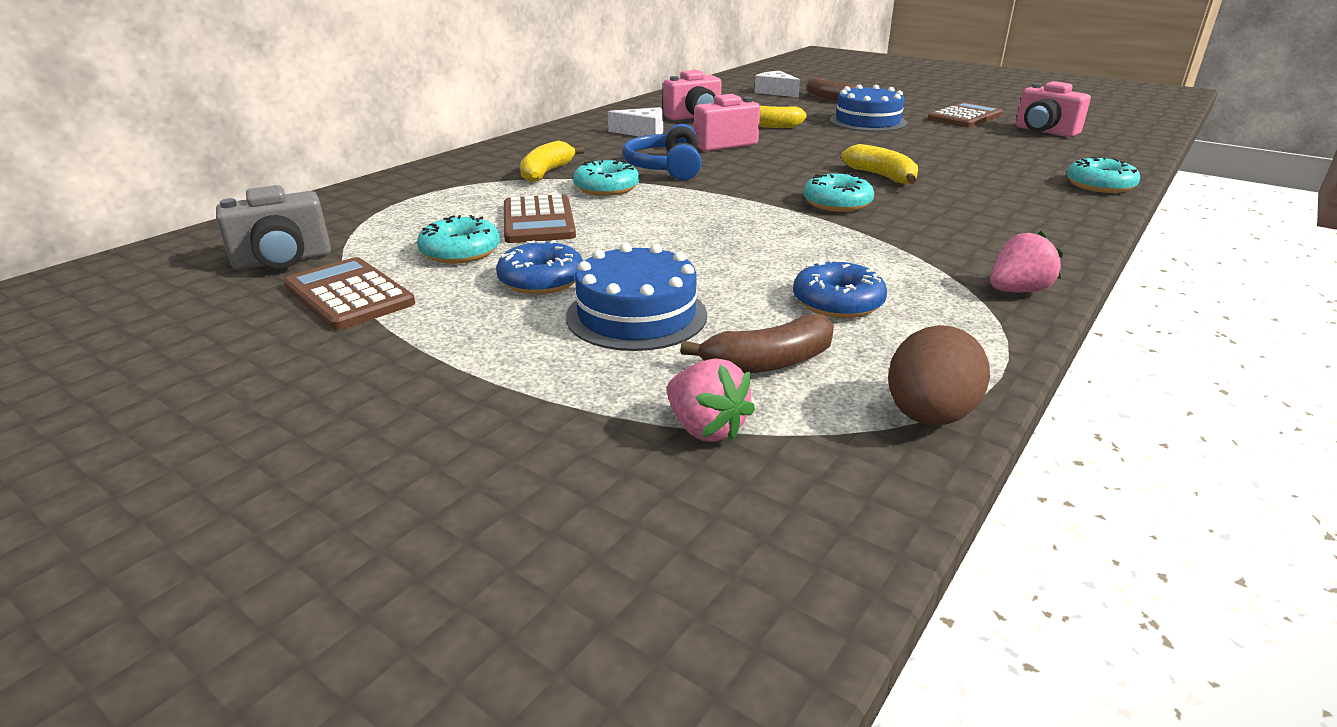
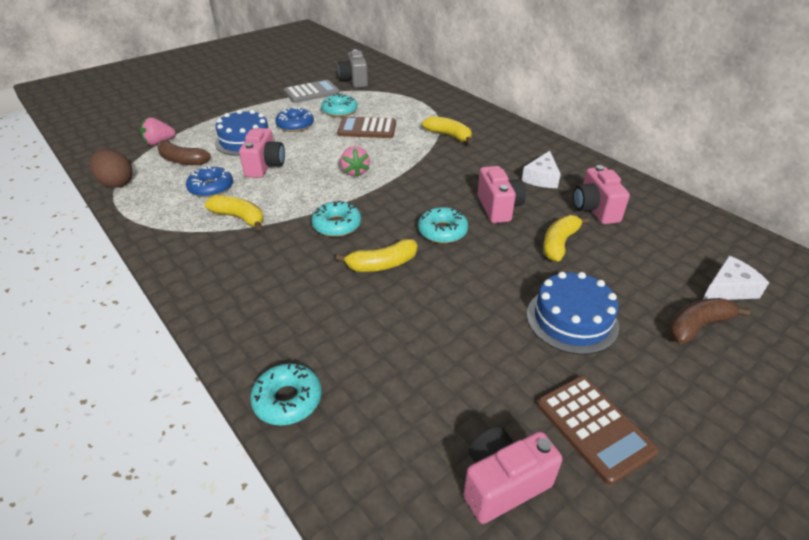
camera: 105 degrees right, 10 degrees up
(349, 295) = (311, 92): brown calculator -> grey calculator
(606, 188) = (410, 150): turquoise donut -> turquoise donut (442, 231)
(666, 168) = (443, 174): blue headphones -> none
(726, 274) = (265, 166): none -> pink camera
(768, 363) = (182, 160): brown banana -> brown banana turned 60 degrees counterclockwise
(891, 259) = (239, 218): none -> yellow banana
(1017, 291) = (169, 246): pink strawberry -> pink strawberry (355, 172)

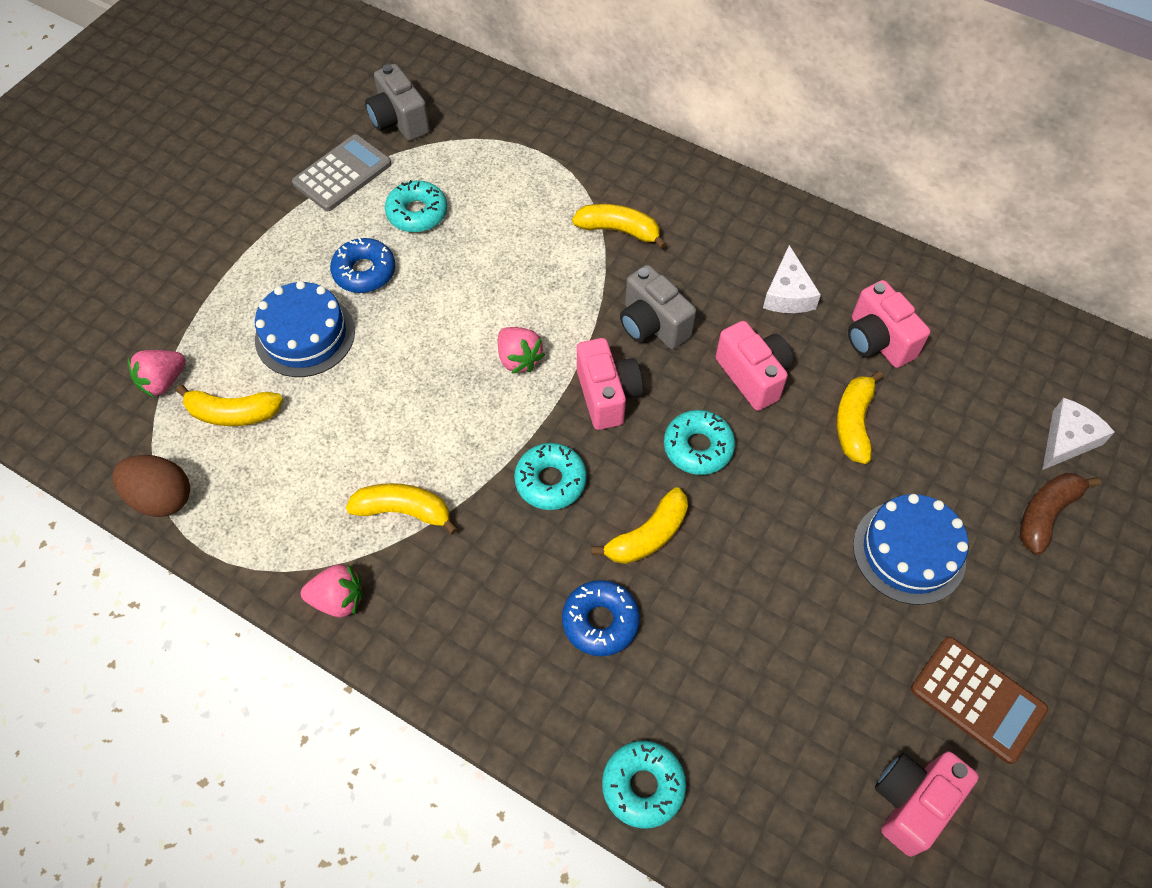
camera: 20 degrees left, 20 degrees up
(169, 246) = (338, 599): none -> pink strawberry
(182, 160) = (233, 413): brown banana -> yellow banana
(211, 188) = (321, 461): blue donut -> blue donut (600, 621)
(265, 166) = (374, 387): pink camera -> pink camera (607, 395)
(367, 129) = (485, 248): brown calculator -> none
(445, 174) = (652, 325): none -> grey camera

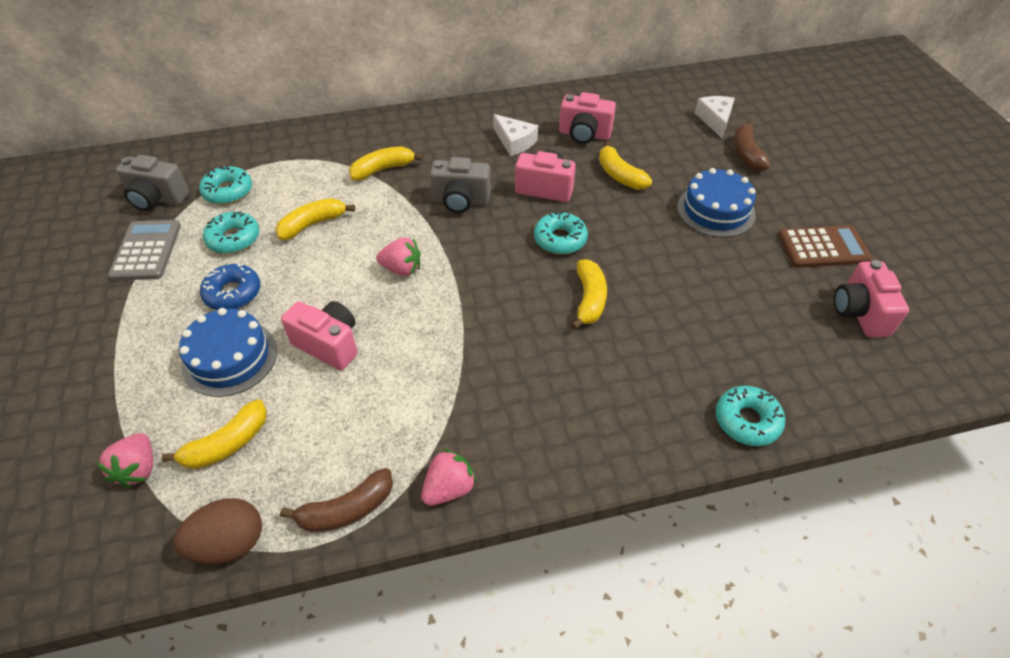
camera: 45 degrees left, 10 degrees down
(255, 546) = (346, 510): none -> brown banana
(404, 511) = (430, 402): yellow banana -> yellow banana (313, 224)
(550, 481) = (501, 315): turquoise donut -> turquoise donut (228, 191)
(600, 621) = (620, 361): blue donut -> none
(607, 395) = (479, 250): pink camera -> pink camera (329, 345)

